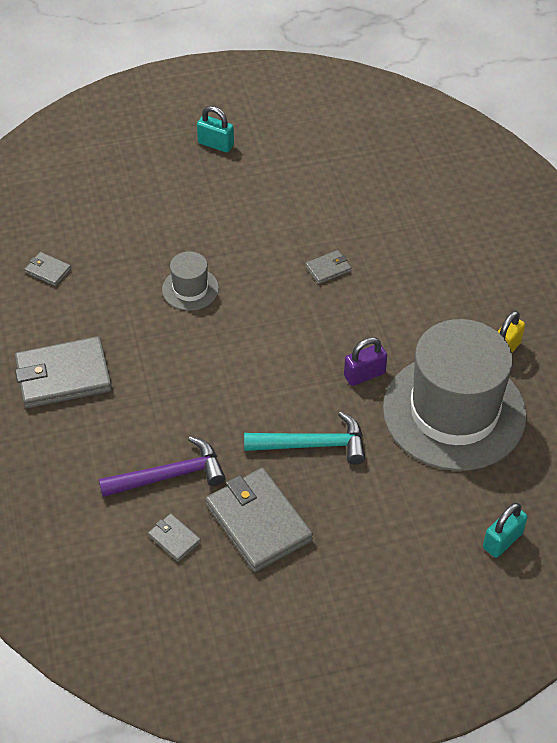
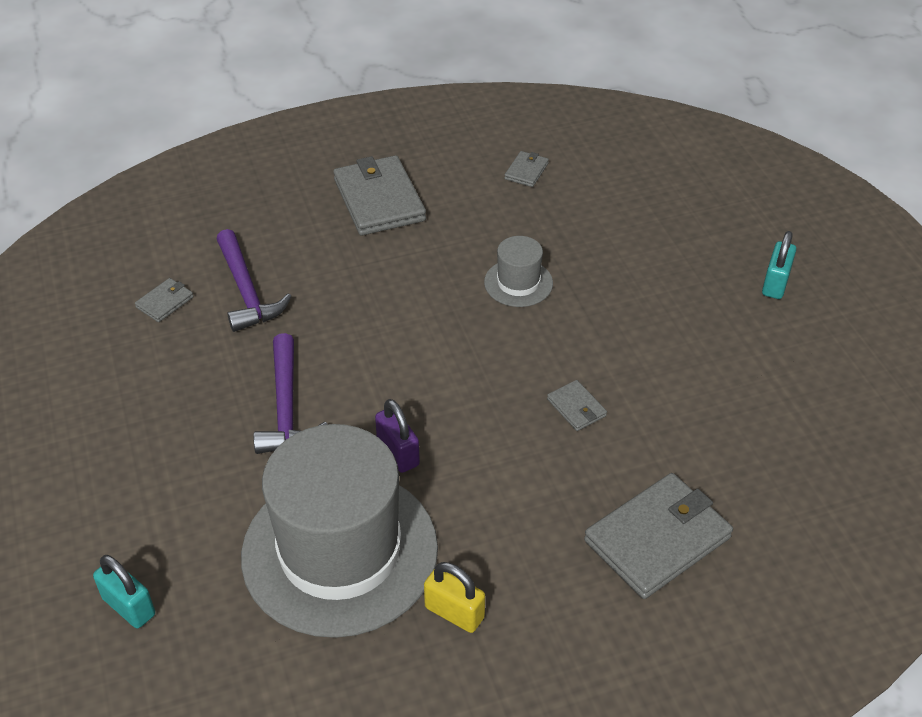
camera: 85 degrees right, 5 degrees down
(258, 522) = (179, 367): grey wallet -> grey wallet (657, 539)
(312, 445) = (286, 407): turquoise hammer -> purple hammer

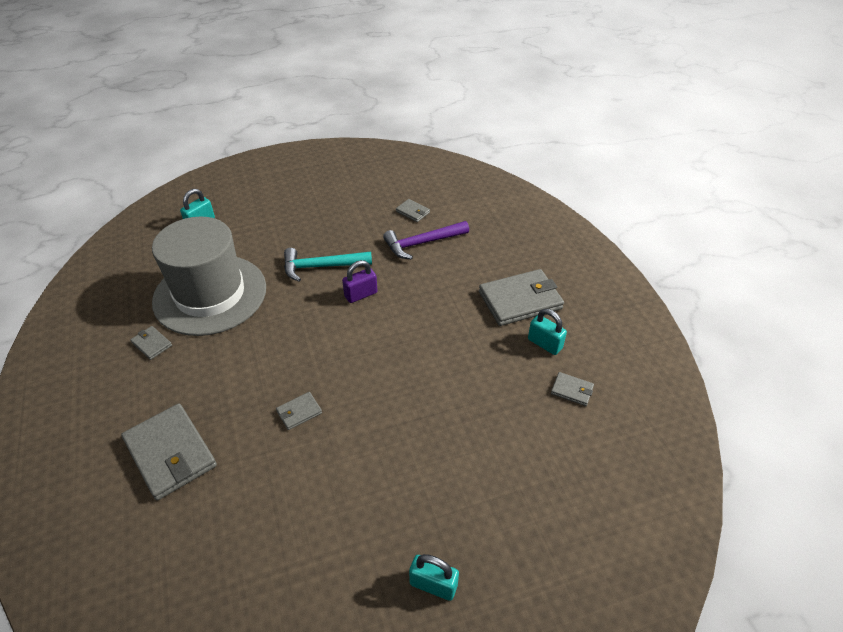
camera: 90 degrees right, 0 degrees up
(286, 407) = (322, 266): purple hammer -> turquoise hammer
(398, 453) = (276, 317): purple padlock -> purple padlock (361, 294)
(454, 612) = (152, 344): yellow padlock -> grey wallet
(456, 185) = (544, 344): none -> turquoise padlock
(518, 283) = (432, 381): grey hat -> none

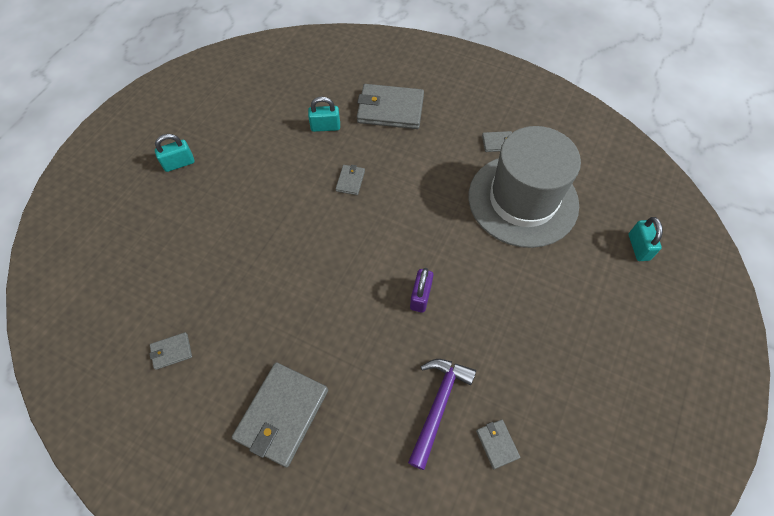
camera: 135 degrees right, 15 degrees up
(322, 266) = (485, 295): turquoise hammer -> none
(413, 212) = (497, 444): grey wallet -> grey wallet turned 75 degrees clockwise
(544, 344) = (224, 381): turquoise padlock -> turquoise padlock (325, 127)

